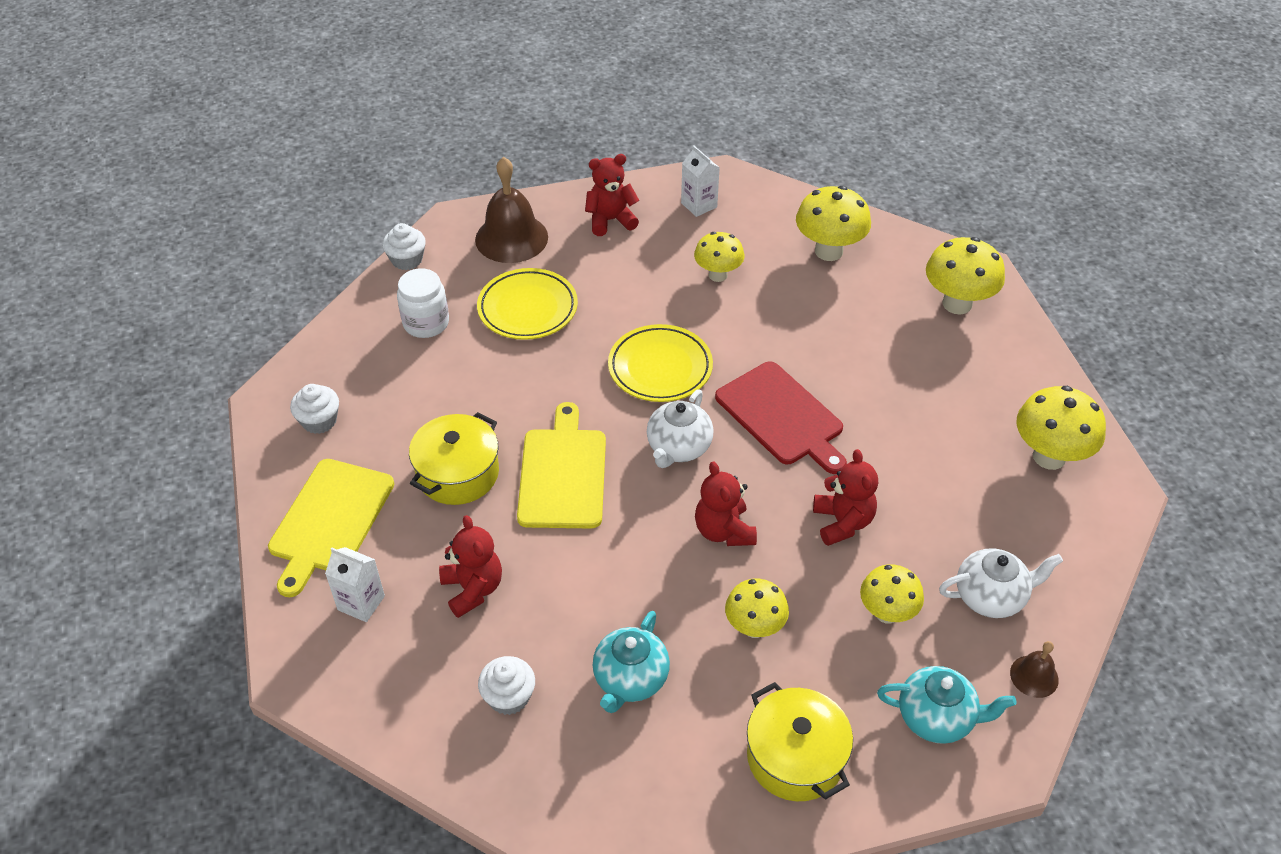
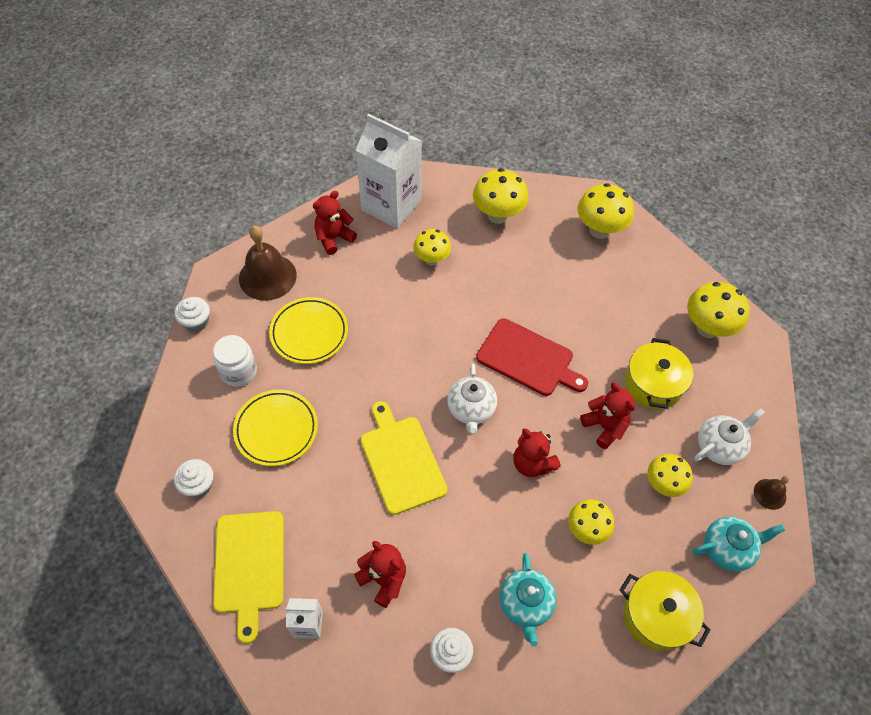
camera: 25 degrees left, 10 degrees up
(458, 473) = (326, 489): yellow pot -> yellow pot (653, 384)
(660, 368) = (428, 349): yellow plate -> yellow plate (276, 429)
(699, 205) = (391, 205): white carton -> white carton, size x2.19

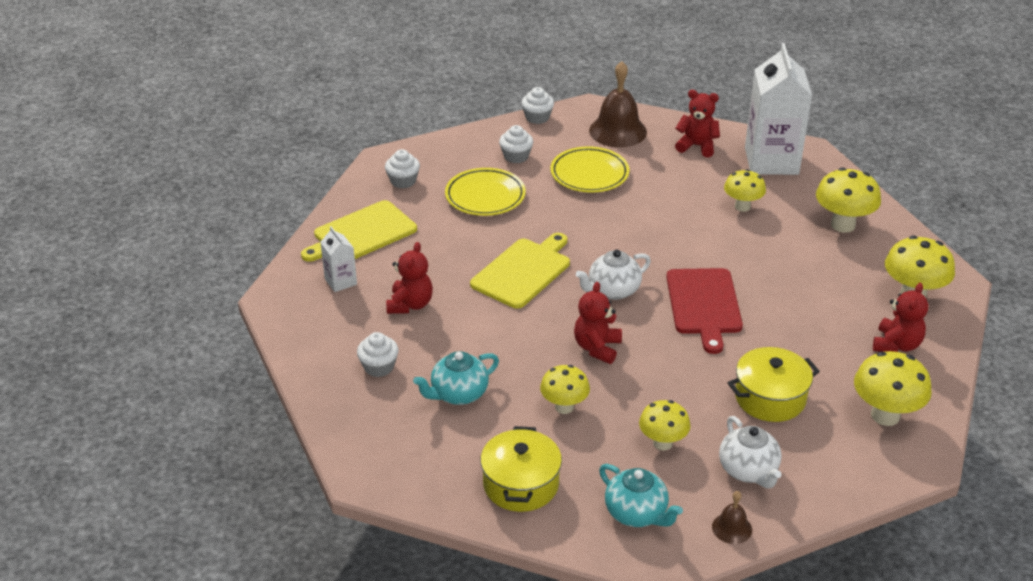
camera: 60 degrees right, 20 degrees down
(239, 371) = (516, 156): white jar -> white cupcake
(604, 427) = (684, 381): red teddy bear -> red teddy bear (896, 345)
(719, 446) = (748, 471): white teapot -> white teapot turned 45 degrees clockwise

